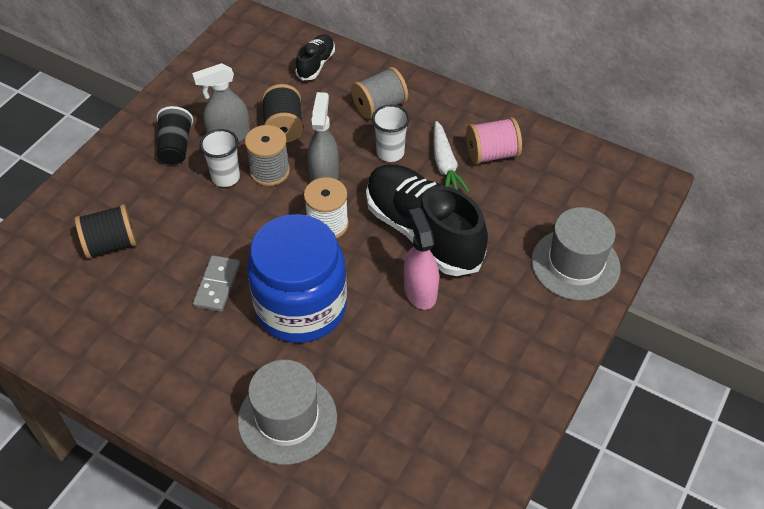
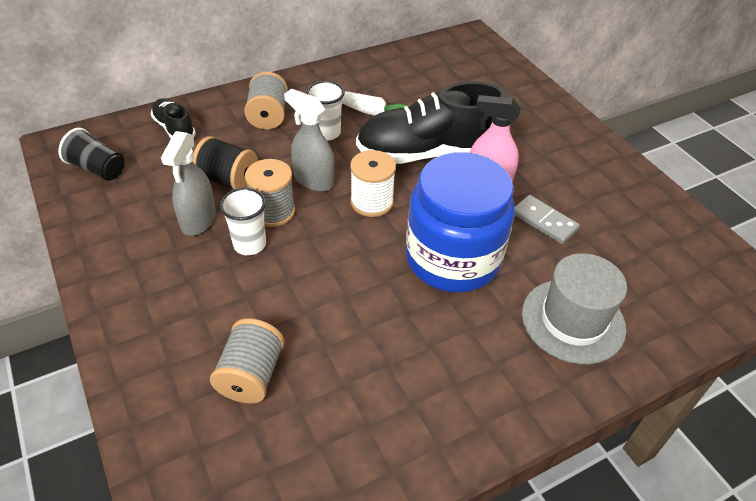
camera: 60 degrees left, 5 degrees down
(110, 244) = (251, 375): black spool -> grey spool
(175, 147) = (168, 265): black cup -> black cup (97, 169)
(217, 285) = (381, 307): grey domino -> grey domino (544, 221)
(492, 154) = (381, 85): pink spool -> none
(575, 264) = (520, 97): grey hat -> none

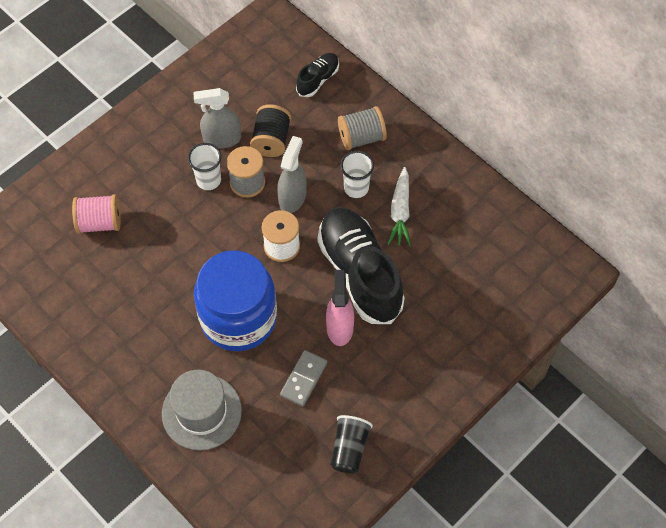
camera: 75 degrees right, 15 degrees up
(97, 169) = (252, 53): black cup -> black cup (349, 449)
(251, 375) = (100, 222): grey spool -> pink spool

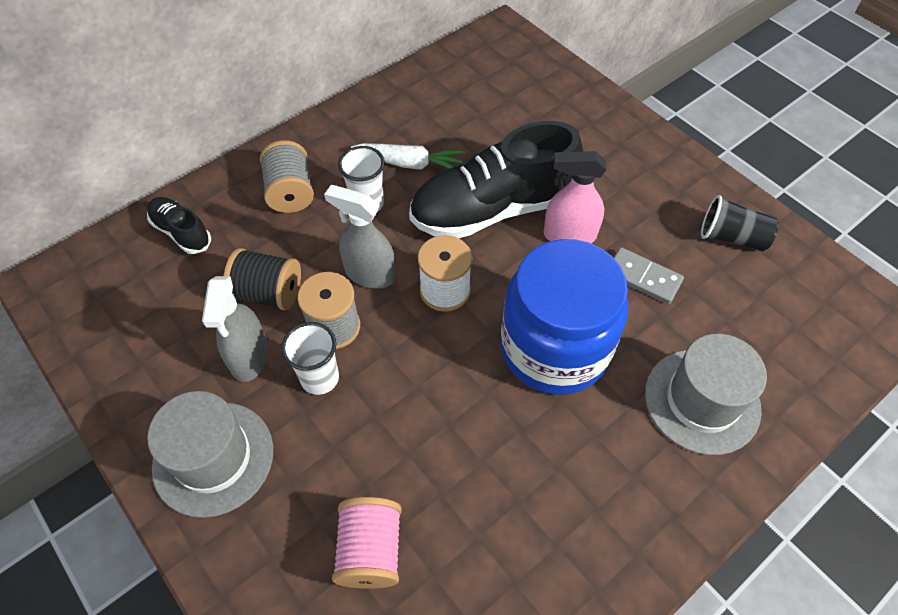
camera: 85 degrees left, 5 degrees down
(153, 134) = (213, 458): none -> grey hat

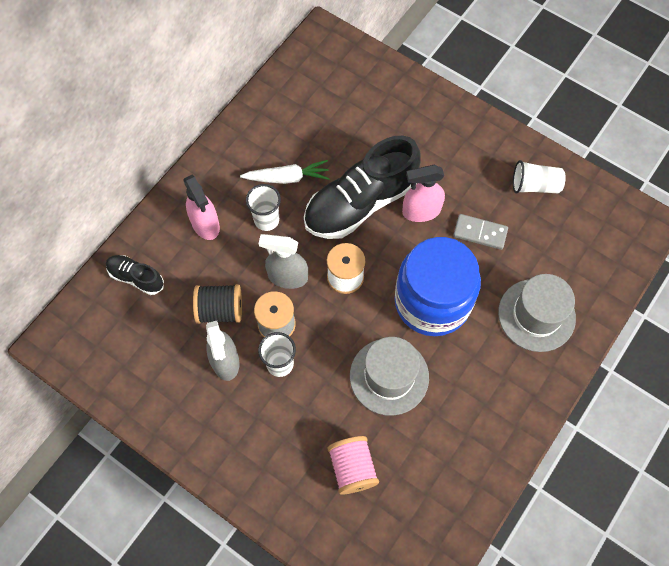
camera: 15 degrees left, 10 degrees up
(213, 458) = (229, 437): grey hat -> grey hat (389, 376)
(290, 192) = (205, 224): grey spool -> pink spray bottle
(731, 237) = (534, 185): black cup -> white cup

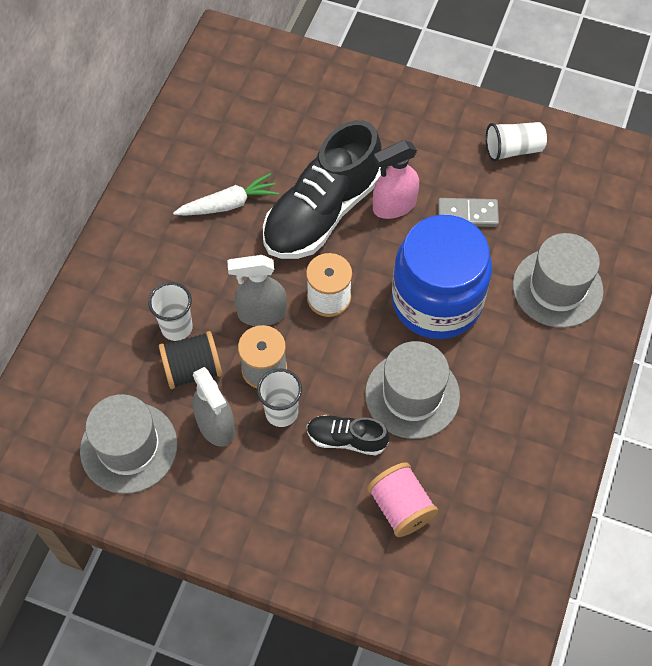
camera: 15 degrees left, 5 degrees down
(136, 277) = (80, 357): black shoe -> black shoe (346, 439)
(153, 362) = (129, 447): none -> grey hat
(205, 224) = (147, 277): pink spray bottle -> none
(266, 220) = (218, 256): white cup -> white cup (177, 327)

